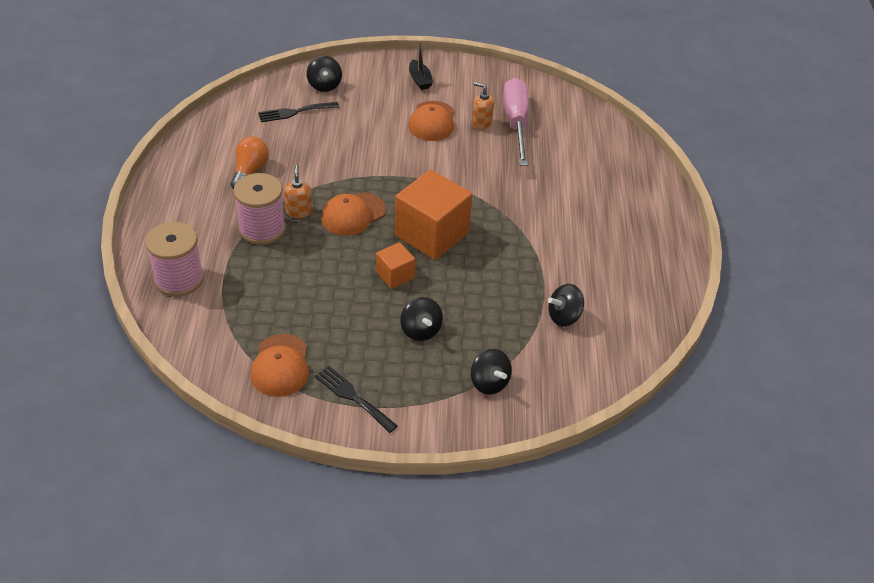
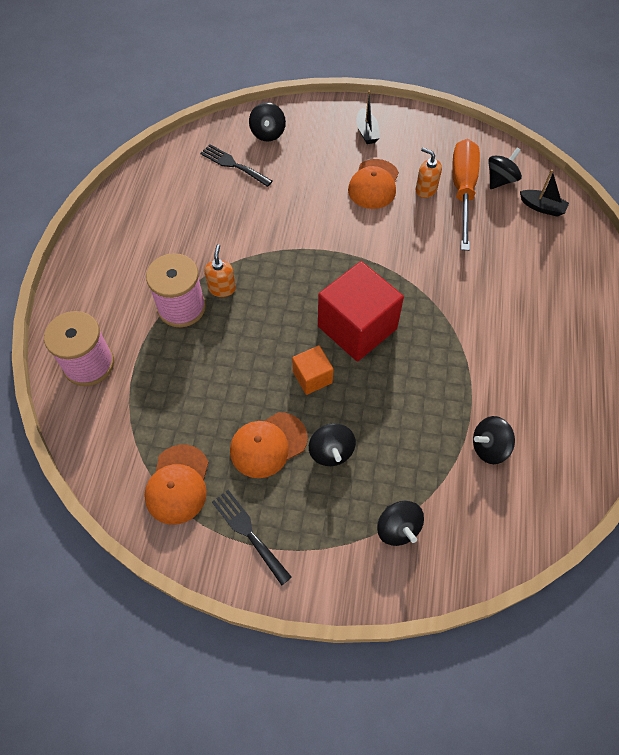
camera: 10 degrees right, 15 degrees up
(249, 171) = (178, 235): orange light bulb -> none
(294, 112) = (233, 165): black fork -> black fork turned 45 degrees clockwise
(353, 214) = (277, 296): orange cap -> orange cap (268, 445)
(431, 234) = (357, 327): orange cube -> red cube
(516, 122) = (463, 191): pink screwdriver -> orange screwdriver
(550, 112) = (500, 180): none -> black spinning top
(590, 131) = (542, 207): none -> black boat

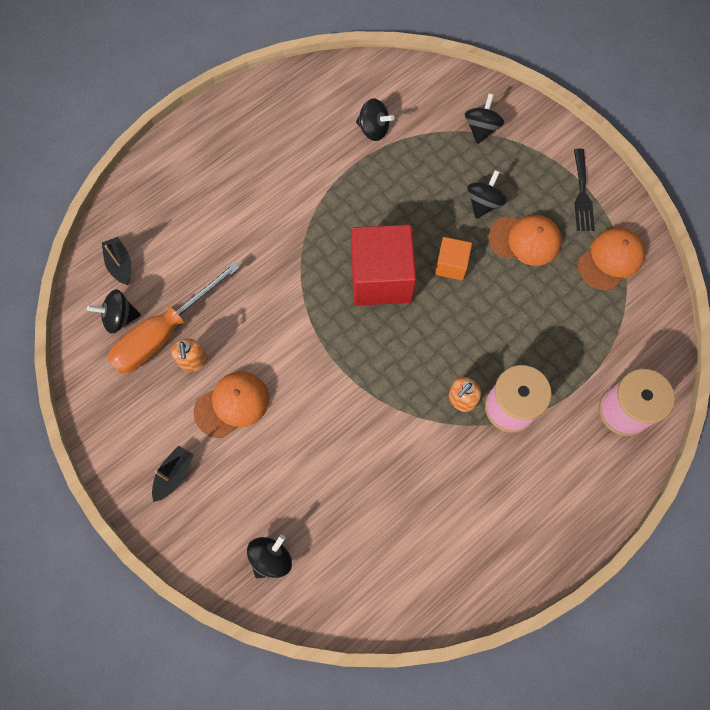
camera: 140 degrees left, 10 degrees up
(233, 165) = (341, 542): black fork -> none

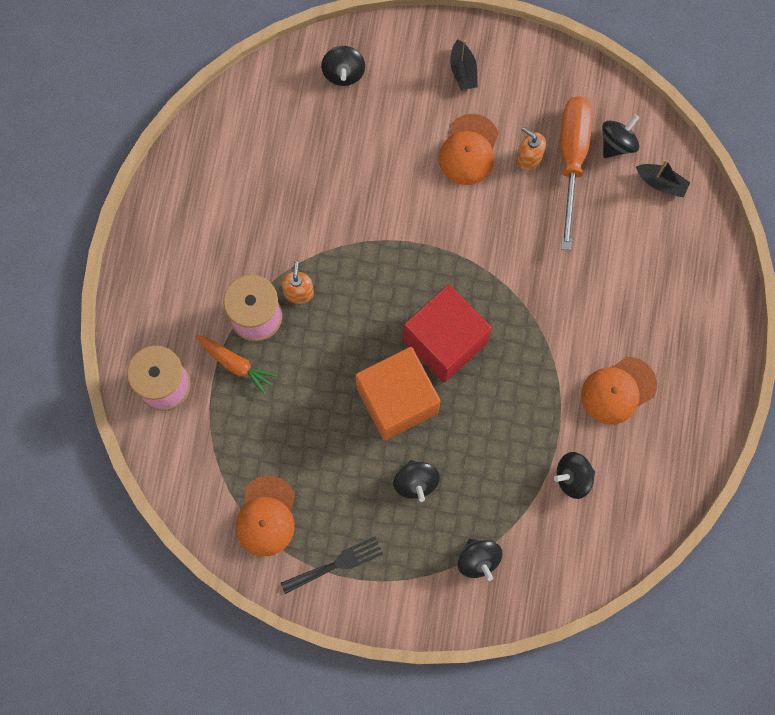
camera: 140 degrees right, 5 degrees up
(451, 265) = (397, 400): orange cube -> orange cube, size x1.98
(525, 240) = (353, 475): orange cap -> orange cap (618, 390)
(554, 382) = (236, 364): none -> orange carrot
(582, 194) = (336, 564): black fork -> black fork turned 105 degrees clockwise

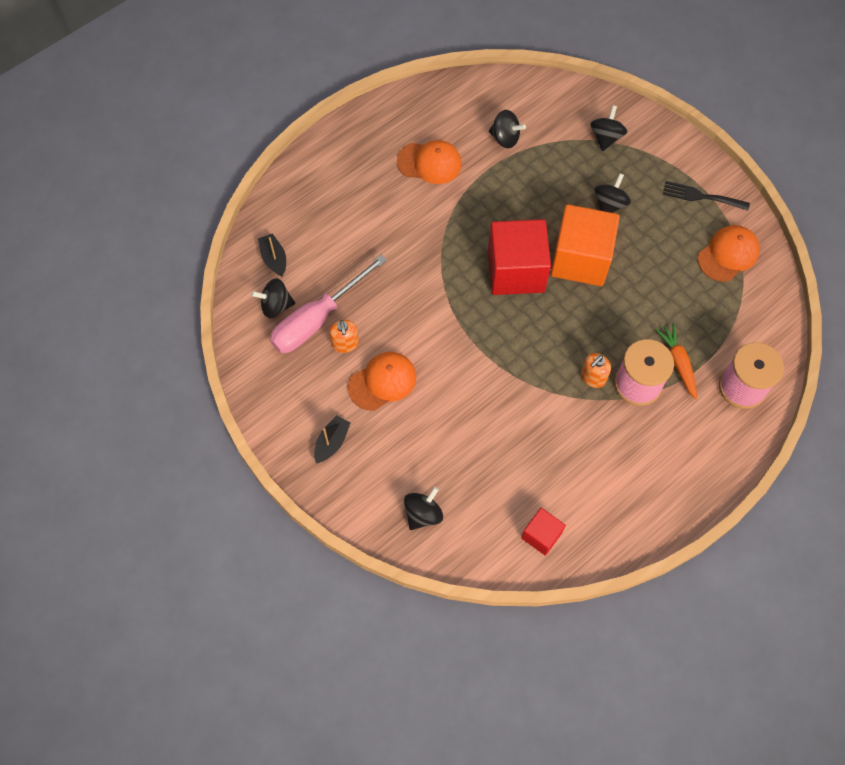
camera: 140 degrees left, 10 degrees down
(239, 127) = (541, 535): none -> red cube
(572, 160) = (317, 319): orange screwdriver -> pink screwdriver

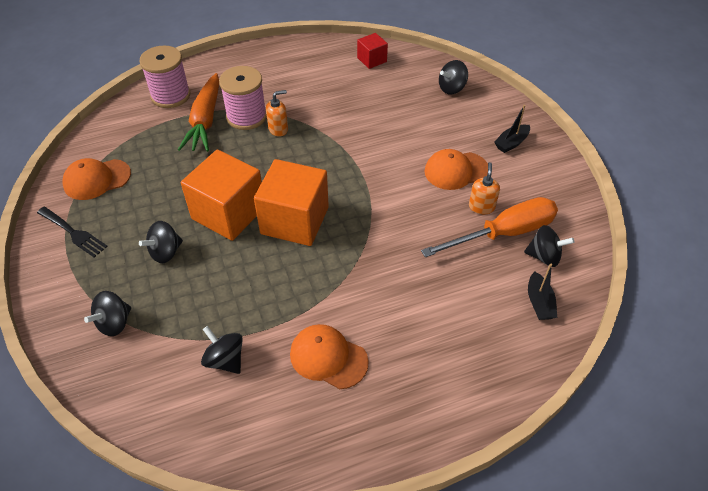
camera: 160 degrees left, 15 degrees down
(317, 319) = (504, 233): pink screwdriver -> orange screwdriver
(516, 271) = (294, 220): red cube -> orange cube
(678, 362) = (205, 121): orange carrot -> orange carrot, size x1.62

